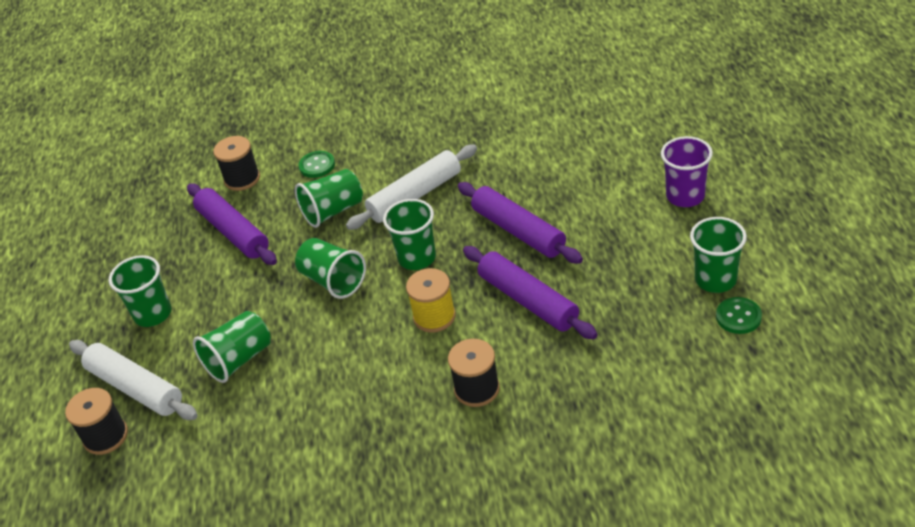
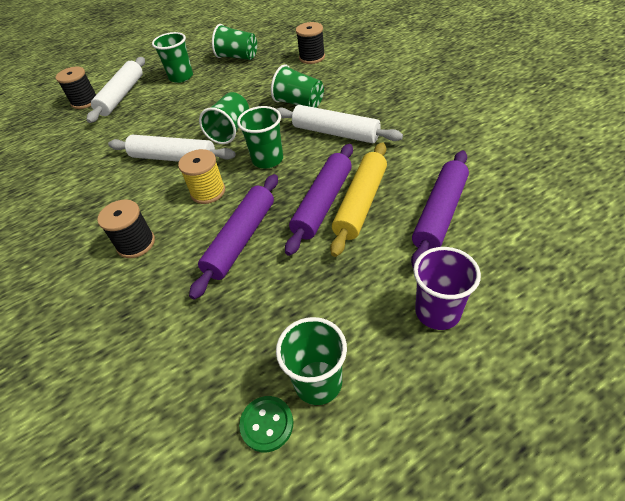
camera: 65 degrees right, 5 degrees up
(233, 232) = (261, 74): purple rolling pin -> purple rolling pin (440, 213)
(239, 359) = (149, 122): green cup -> green cup (237, 57)
(317, 165) = (342, 79): green button -> none
(344, 341) = (173, 158): none -> white rolling pin
(536, 206) = (360, 203): none -> yellow rolling pin

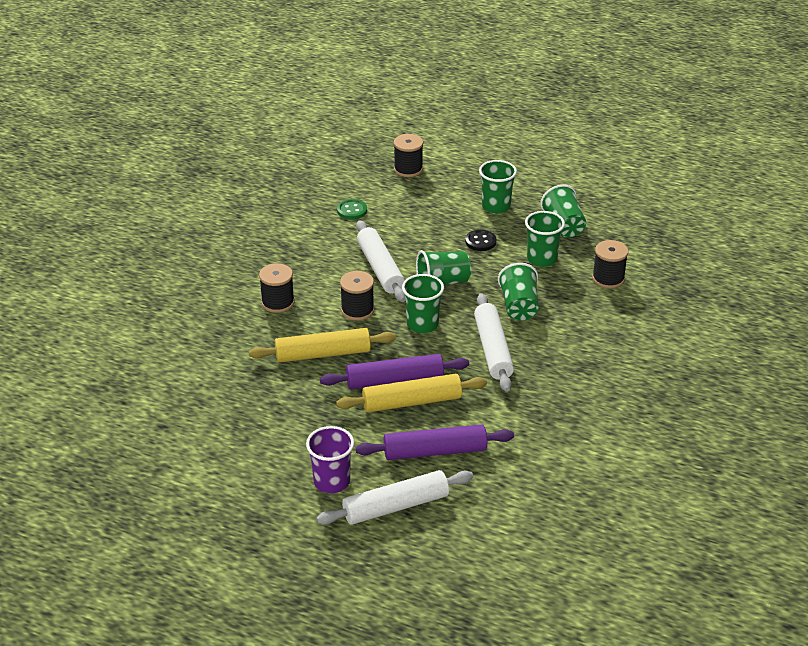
camera: 50 degrees right, 10 degrees down
(122, 96) = (435, 186): white rolling pin -> white rolling pin (396, 506)
(208, 96) = (480, 241): none -> black button
(208, 192) = (357, 310): yellow spool -> black spool
(241, 239) = (323, 354): purple rolling pin -> yellow rolling pin
(267, 424) = (193, 436): green button -> green button (352, 210)
(318, 382) = (235, 446): green cup -> green cup (542, 259)

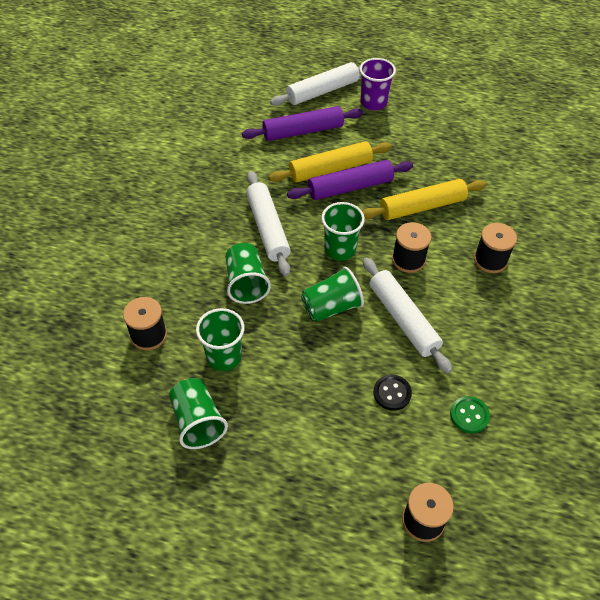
camera: 170 degrees right, 15 degrees up
(480, 241) = (298, 378): black button -> black button (392, 393)
(496, 206) = (287, 449): green cup -> none

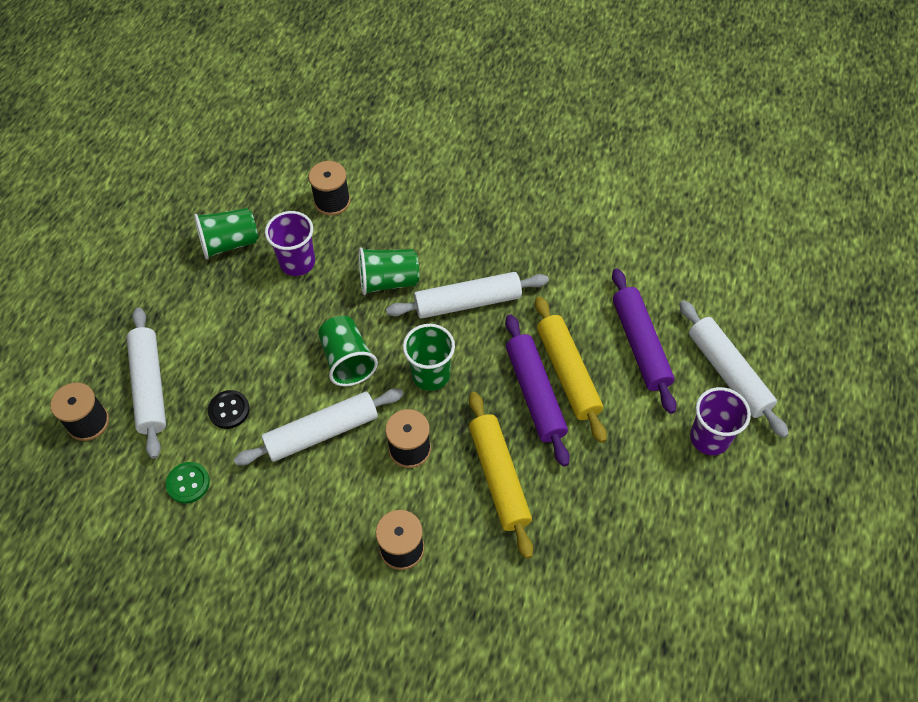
camera: 95 degrees right, 5 degrees up
(224, 357) = (297, 262): green cup -> purple cup
(375, 468) = (150, 386): none -> white rolling pin

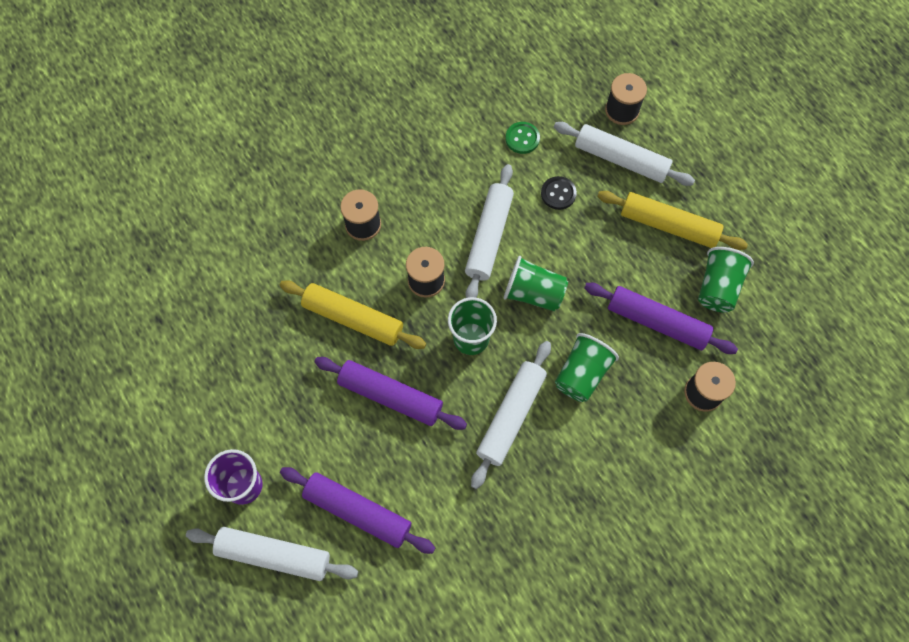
camera: 130 degrees right, 10 degrees up
(297, 262) = (657, 322): purple cup -> purple rolling pin
(567, 373) = (385, 434): yellow rolling pin -> yellow rolling pin (668, 225)

